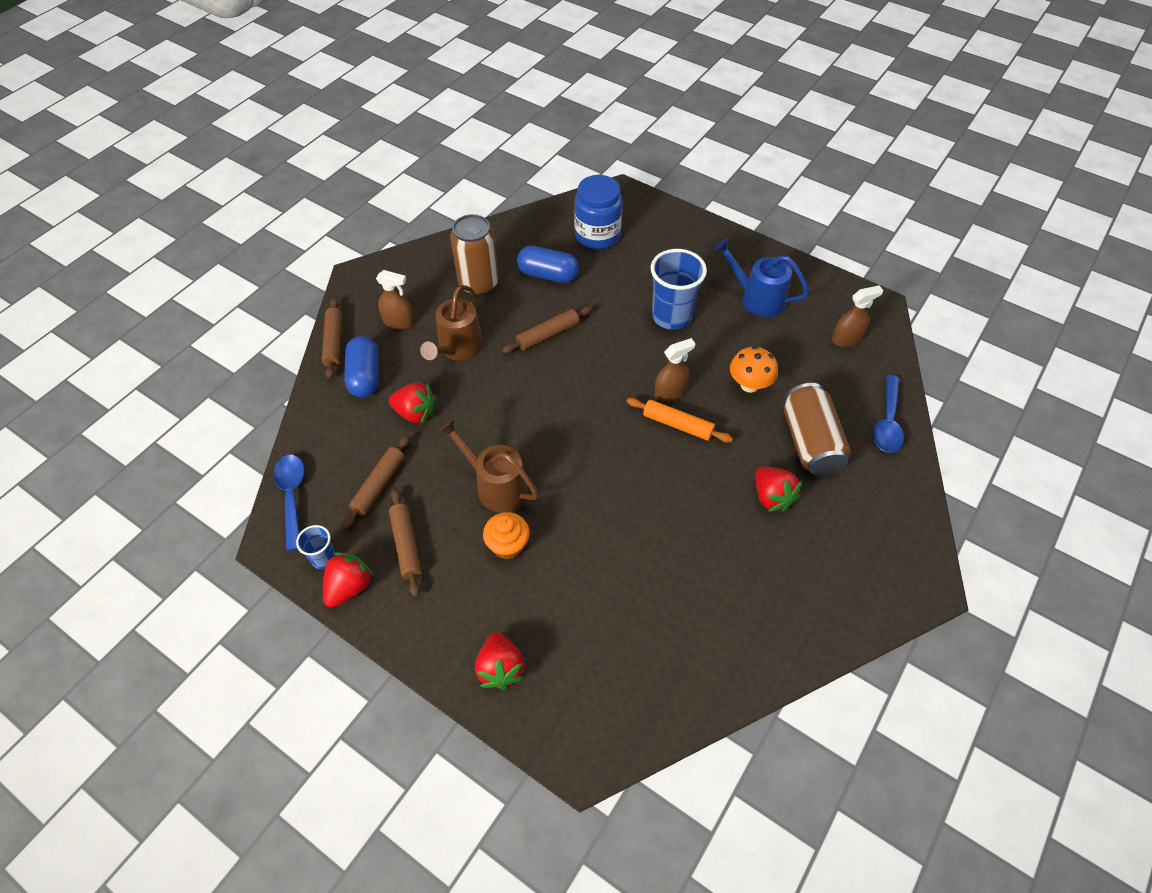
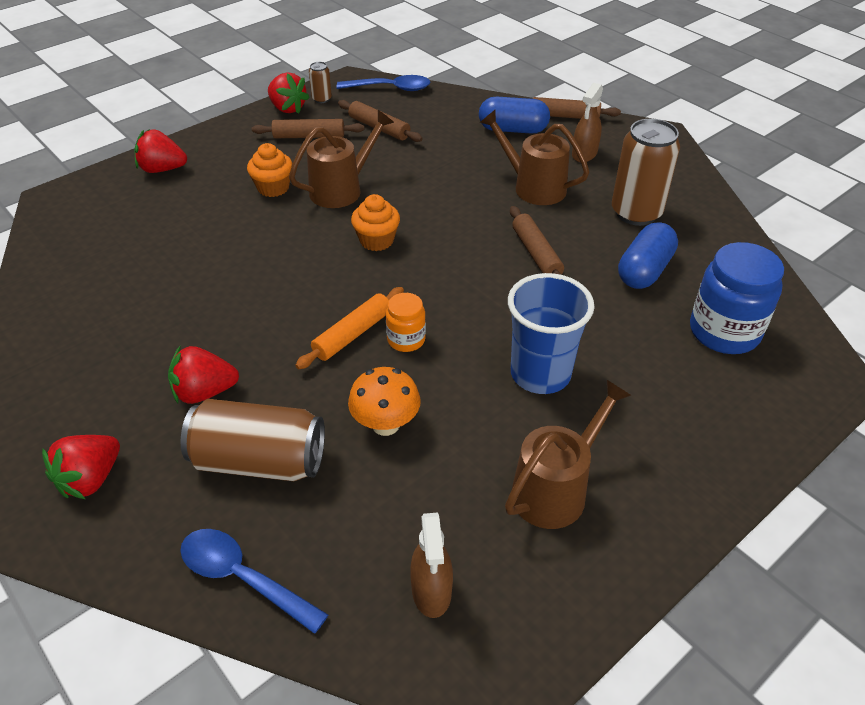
camera: 105 degrees right, 10 degrees down
(324, 558) = (322, 99): blue cup -> brown can
(415, 413) = (454, 153): red strawberry -> red strawberry (91, 479)
(563, 439) = (376, 240): none -> orange cupcake
(670, 392) = (406, 340): brown spray bottle -> orange jar
(756, 298) = (556, 488): blue watering can -> brown watering can

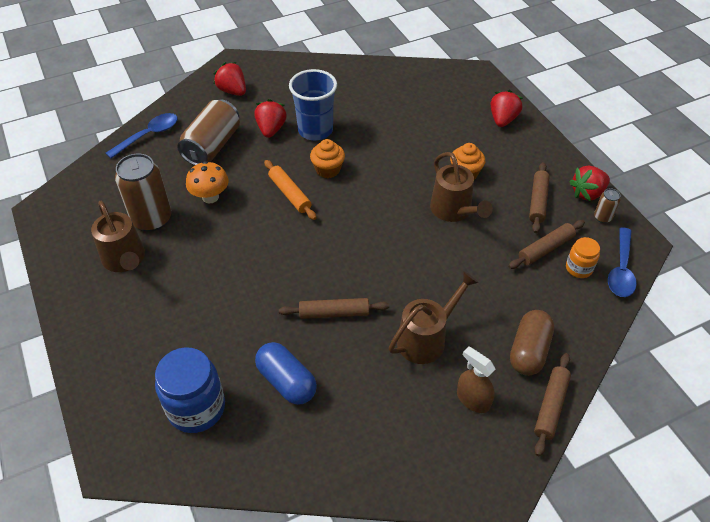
camera: 105 degrees right, 5 degrees up
(376, 240) = (382, 221): orange cupcake -> orange cupcake (328, 170)
(406, 340) = (273, 218): orange jar -> orange jar (578, 268)
(431, 591) = (100, 196): brown spray bottle -> none
(513, 129) = (529, 351): blue capsule -> brown capsule
(540, 374) = (212, 278): blue cup -> blue cup (315, 130)
(636, 213) = (365, 407): brown can -> brown can (152, 219)

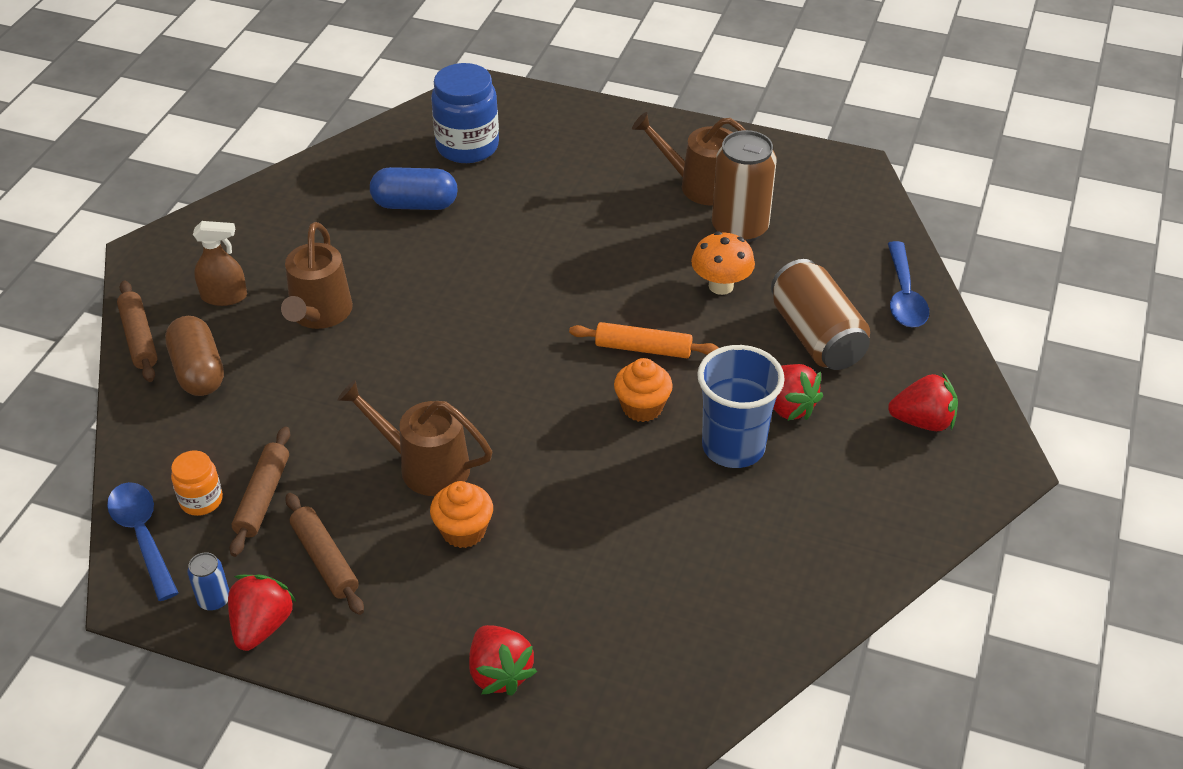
camera: 135 degrees right, 5 degrees down
(334, 313) = (438, 275): brown rolling pin -> none
(602, 217) = (214, 600): brown can -> blue can

